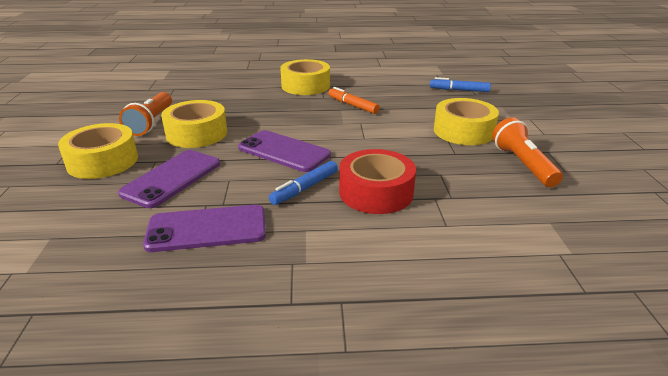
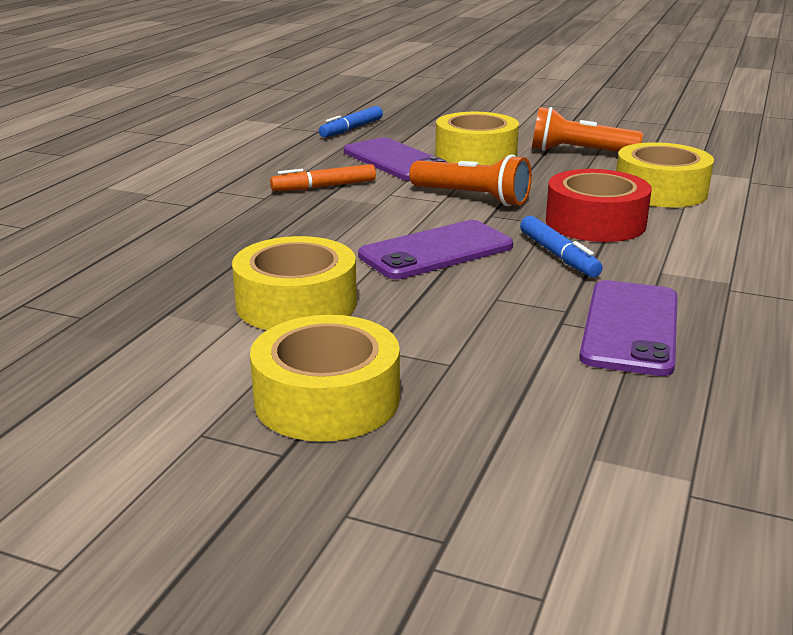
camera: 65 degrees left, 5 degrees down
(151, 122) = (188, 340): orange flashlight -> orange flashlight (472, 197)
(172, 178) = (456, 339): purple phone -> purple phone (395, 160)
(305, 86) = (197, 200): yellow tape -> yellow tape (660, 191)

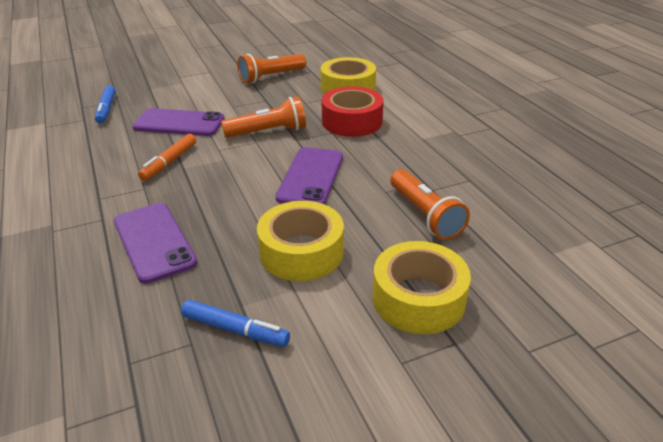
camera: 45 degrees left, 10 degrees up
(476, 154) = (219, 100): yellow tape -> none
(497, 339) = (425, 215): none -> orange flashlight
(558, 255) = (369, 150): blue marker -> blue marker (235, 330)
(630, 327) = (460, 177): purple phone -> purple phone (154, 242)

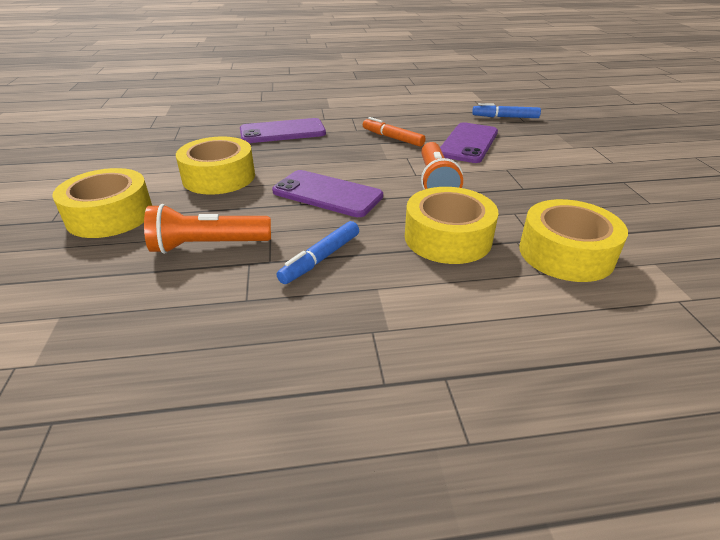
camera: 105 degrees right, 0 degrees up
(235, 330) = (168, 150): blue marker -> blue marker (320, 258)
(271, 77) = (602, 197): orange flashlight -> none
(352, 121) = (448, 238): red tape -> yellow tape

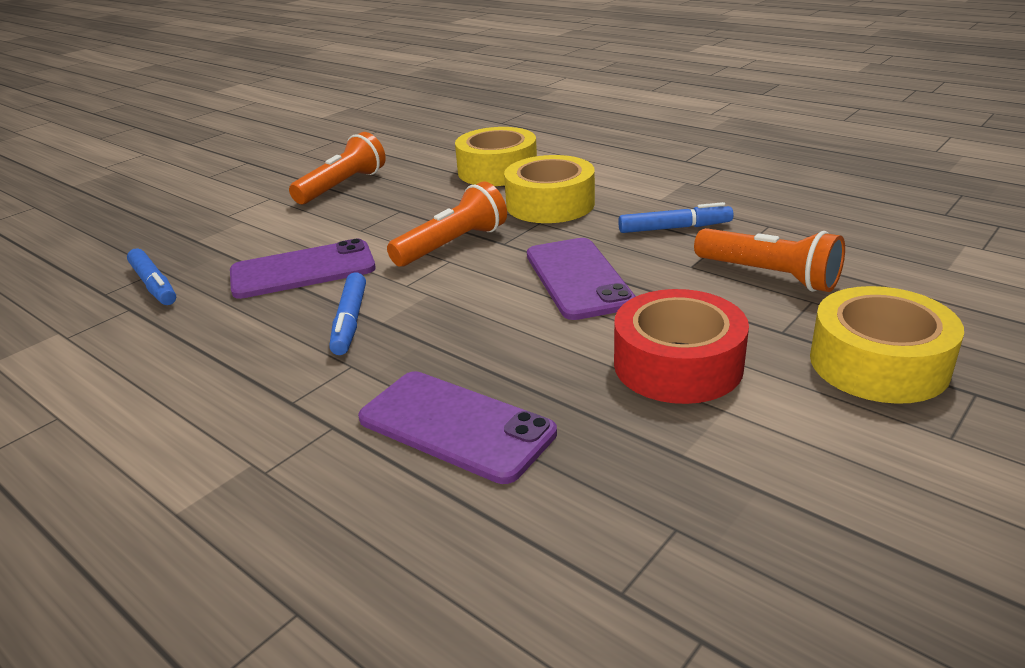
camera: 130 degrees left, 5 degrees down
(219, 177) = (677, 364): yellow tape -> red tape
(392, 138) = (350, 321): orange marker -> blue marker
(608, 186) = (342, 186): none -> orange flashlight

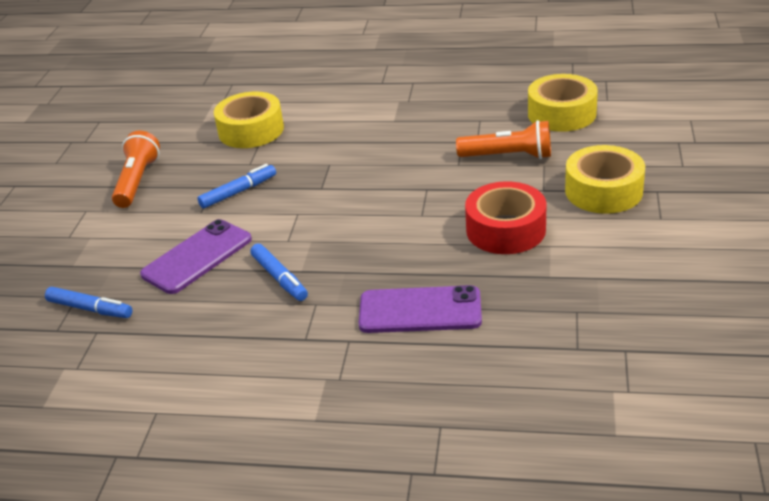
camera: 30 degrees left, 5 degrees up
(452, 245) = (286, 201): orange flashlight -> none
(550, 204) = (322, 147): yellow tape -> yellow tape (561, 114)
(578, 278) = (397, 197): purple phone -> none
(675, 228) = (424, 140): blue marker -> blue marker (238, 192)

